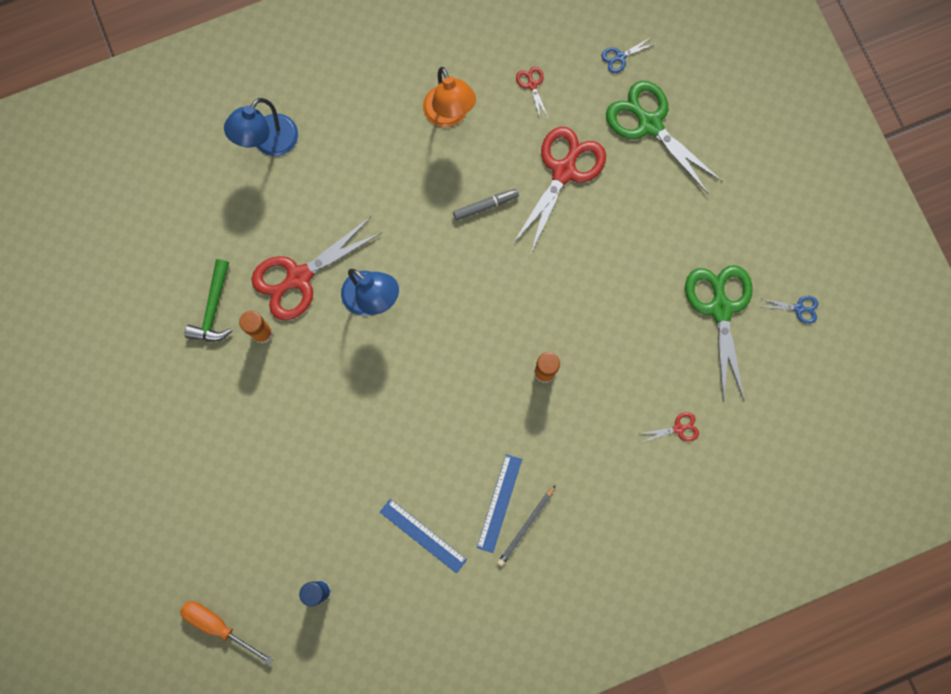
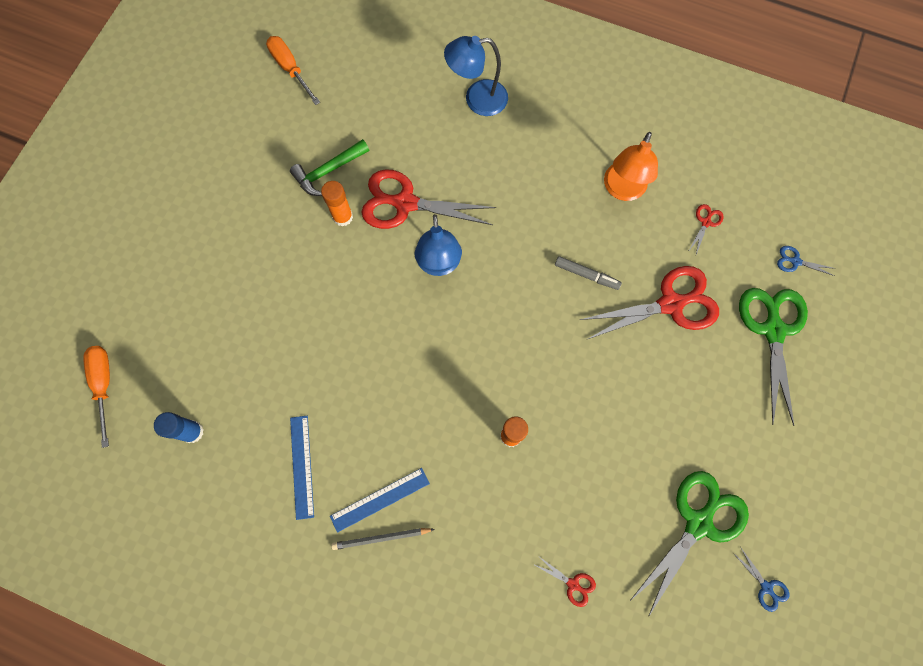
camera: 45 degrees right, 5 degrees down
(93, 255) = (290, 69): none -> orange screwdriver

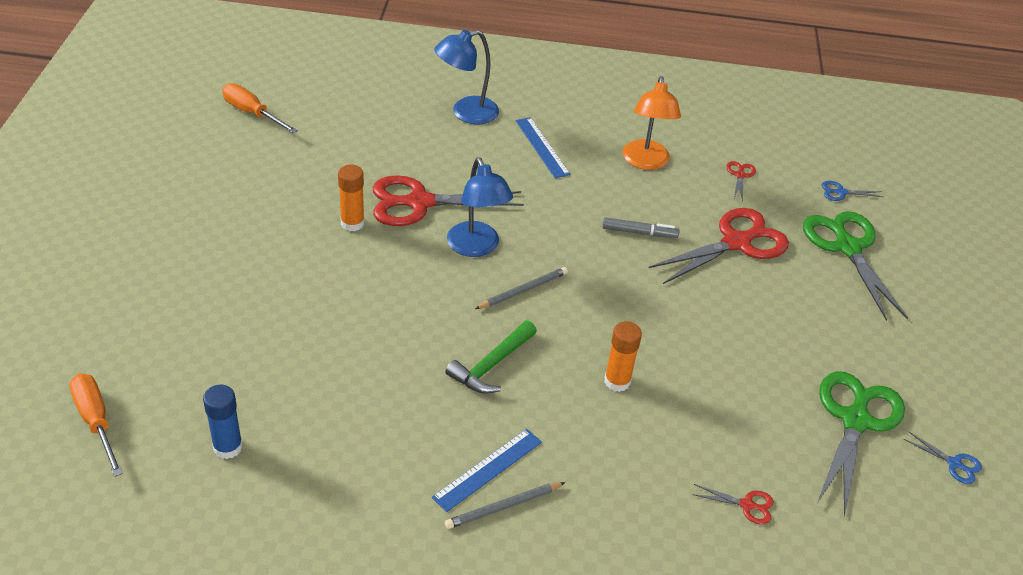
camera: 20 degrees left, 30 degrees down
(302, 466) = (380, 455): blue ruler -> blue ruler (542, 147)
(328, 171) = (322, 188): green hammer -> green hammer (491, 365)
(463, 321) = (523, 290): none -> grey pencil

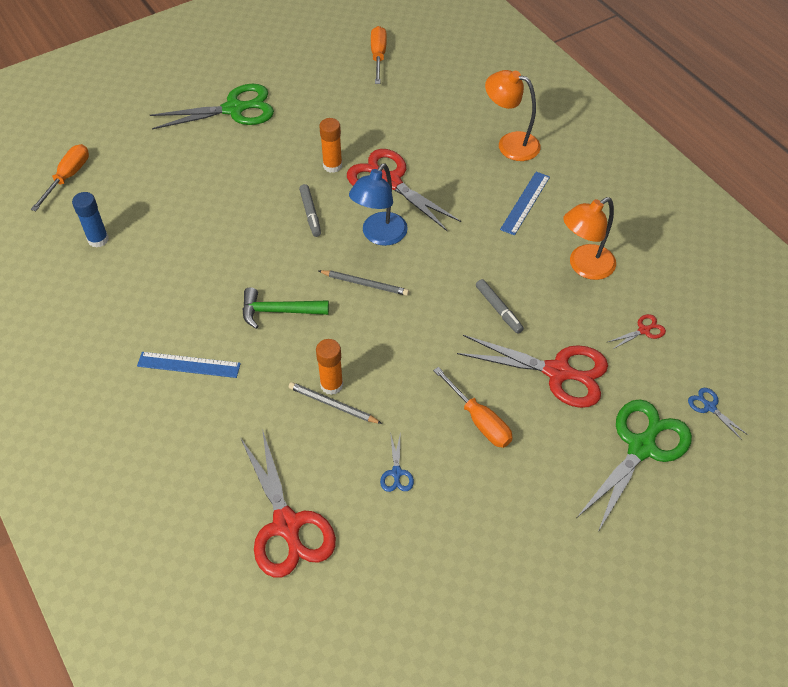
camera: 55 degrees right, 10 degrees up
(395, 273) = (310, 214): none -> grey marker
(466, 113) = (510, 144): blue lamp -> orange lamp
(503, 507) = (165, 391): grey pencil -> grey pencil (333, 405)
(743, 315) = (479, 420): none -> orange screwdriver
(746, 505) = (286, 525): red scissors -> red scissors, size x2.35
(855, 421) = (439, 553): green scissors -> green scissors (234, 109)
(954, 463) = (460, 646): blue scissors -> blue scissors (396, 473)

